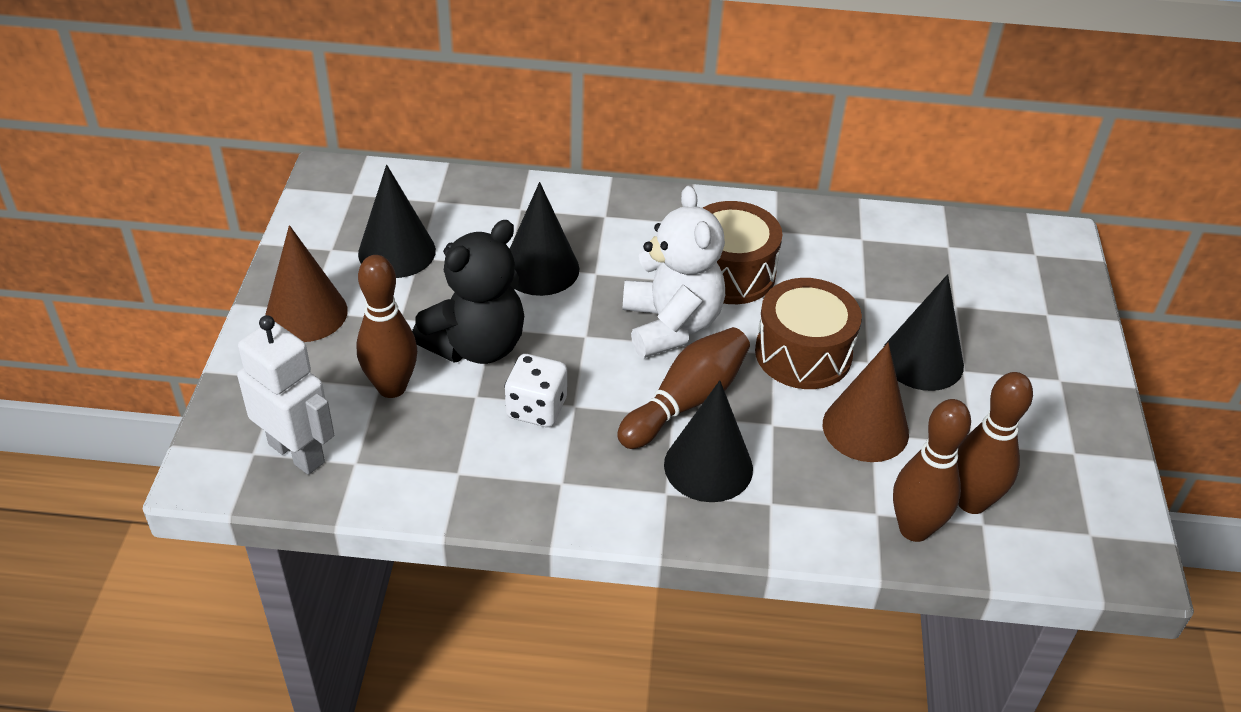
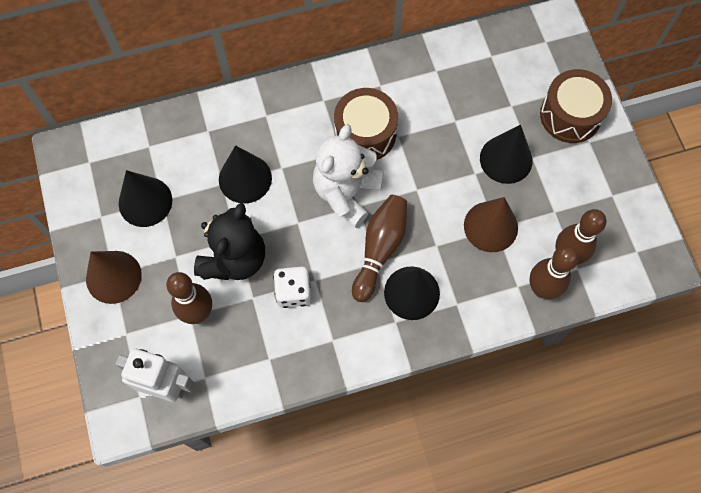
camera: 20 degrees left, 25 degrees up
(671, 325) = (346, 192): white teddy bear -> white teddy bear turned 120 degrees counterclockwise
(803, 353) = (434, 183): brown drum -> brown drum (570, 115)

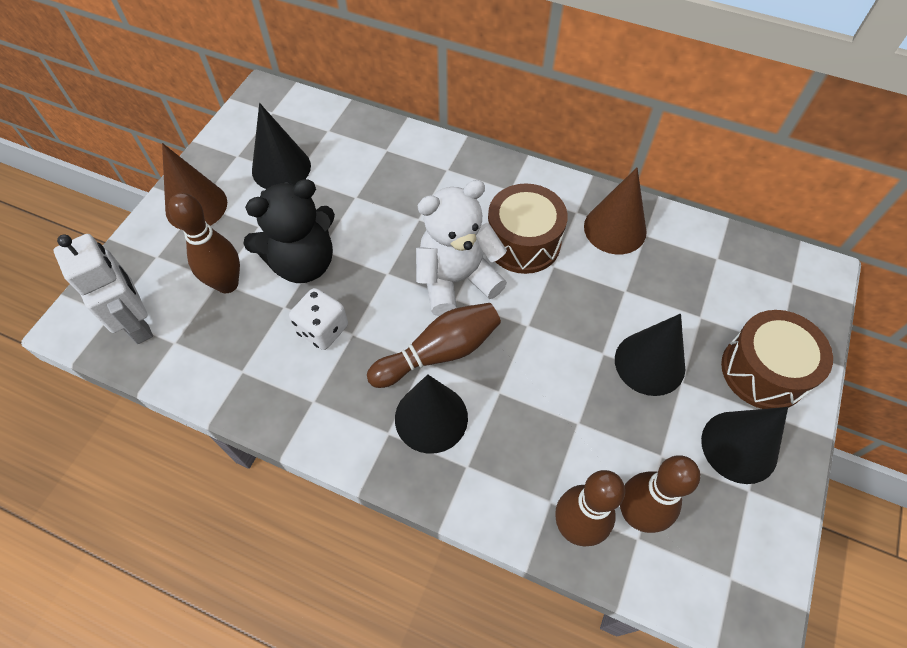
camera: 40 degrees right, 10 degrees down
(245, 178) = (378, 206): black cone -> black cone (739, 446)
(490, 226) = (574, 416): brown cone -> brown cone (615, 229)

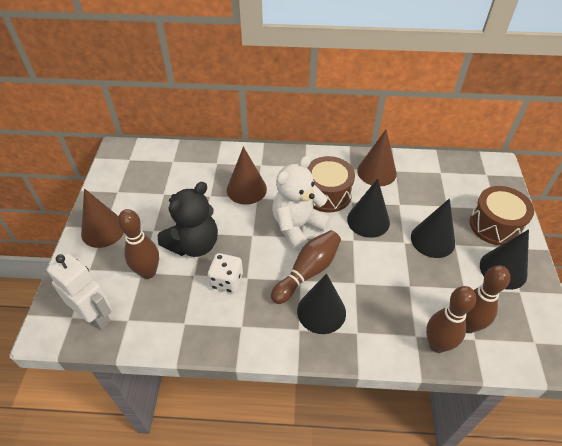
camera: 20 degrees left, 10 degrees down
(281, 168) = (152, 191): black cone -> black cone (368, 220)
(410, 201) = (246, 189): none -> brown cone

